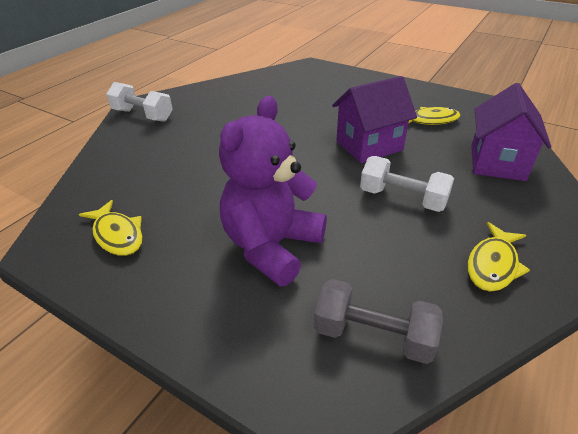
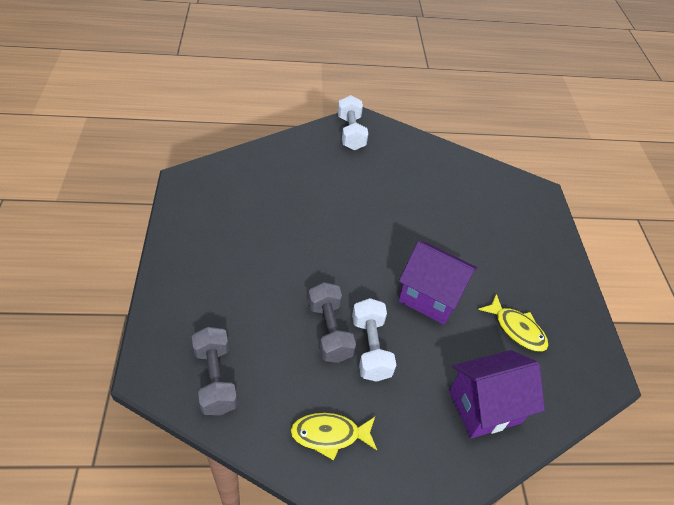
camera: 50 degrees right, 10 degrees up
(117, 235) = (217, 205): yellow fish -> none
(271, 246) = (259, 289): purple teddy bear -> none
(365, 217) = (329, 331): none -> grey dumbbell

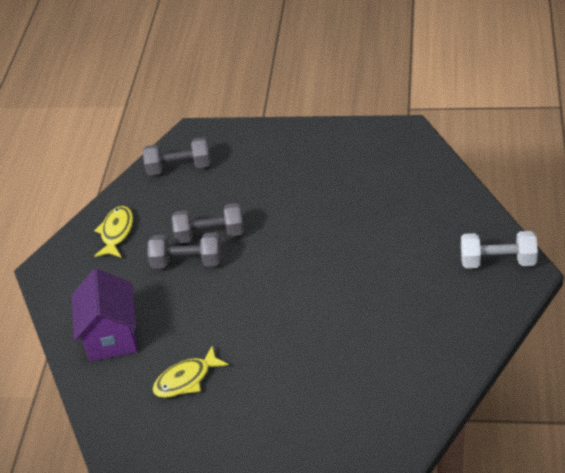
camera: 110 degrees right, 5 degrees down
(370, 348) = (187, 261): white dumbbell -> grey dumbbell
(430, 297) = (236, 312): purple house -> none

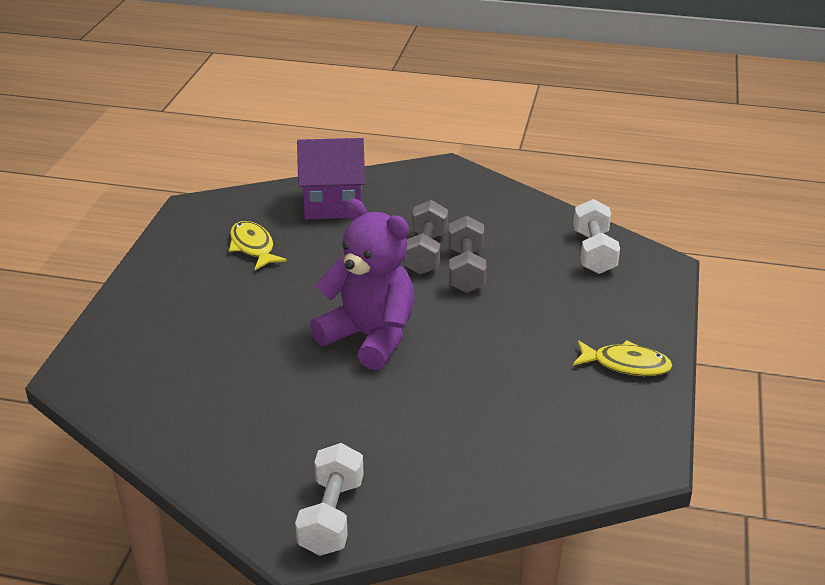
camera: 90 degrees right, 10 degrees down
(116, 232) = (488, 208): yellow fish -> yellow fish (626, 364)
(179, 167) = (594, 252): grey dumbbell -> white dumbbell
(306, 276) = (370, 337): none -> purple teddy bear

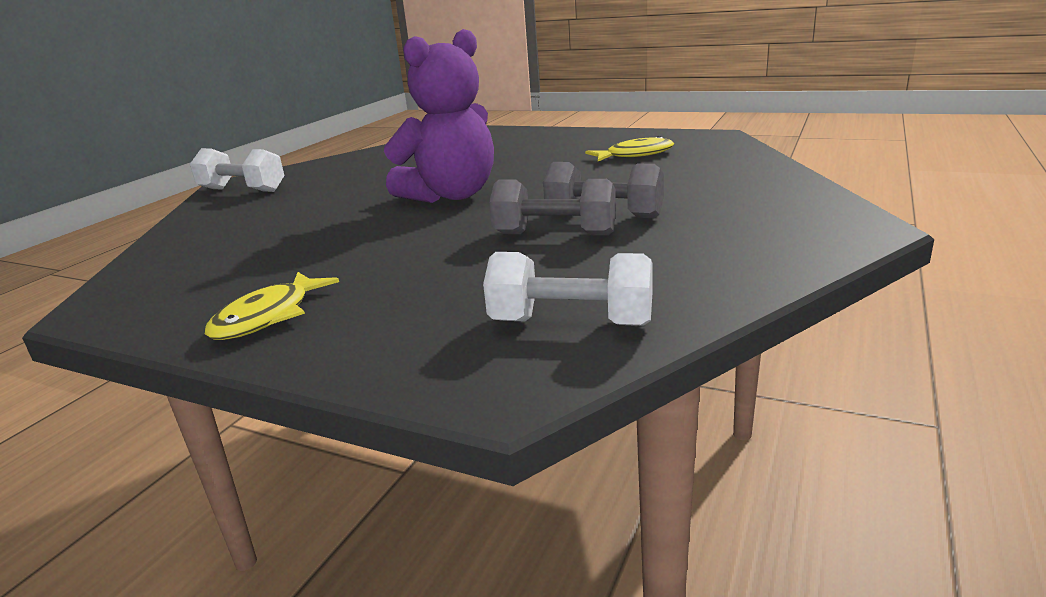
camera: 105 degrees right, 10 degrees down
(333, 205) = (726, 176): purple house -> none

